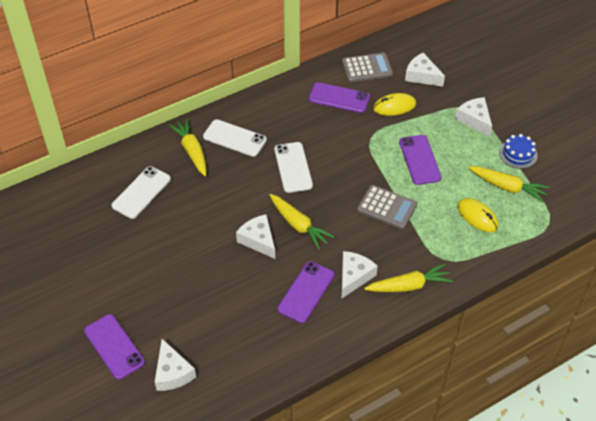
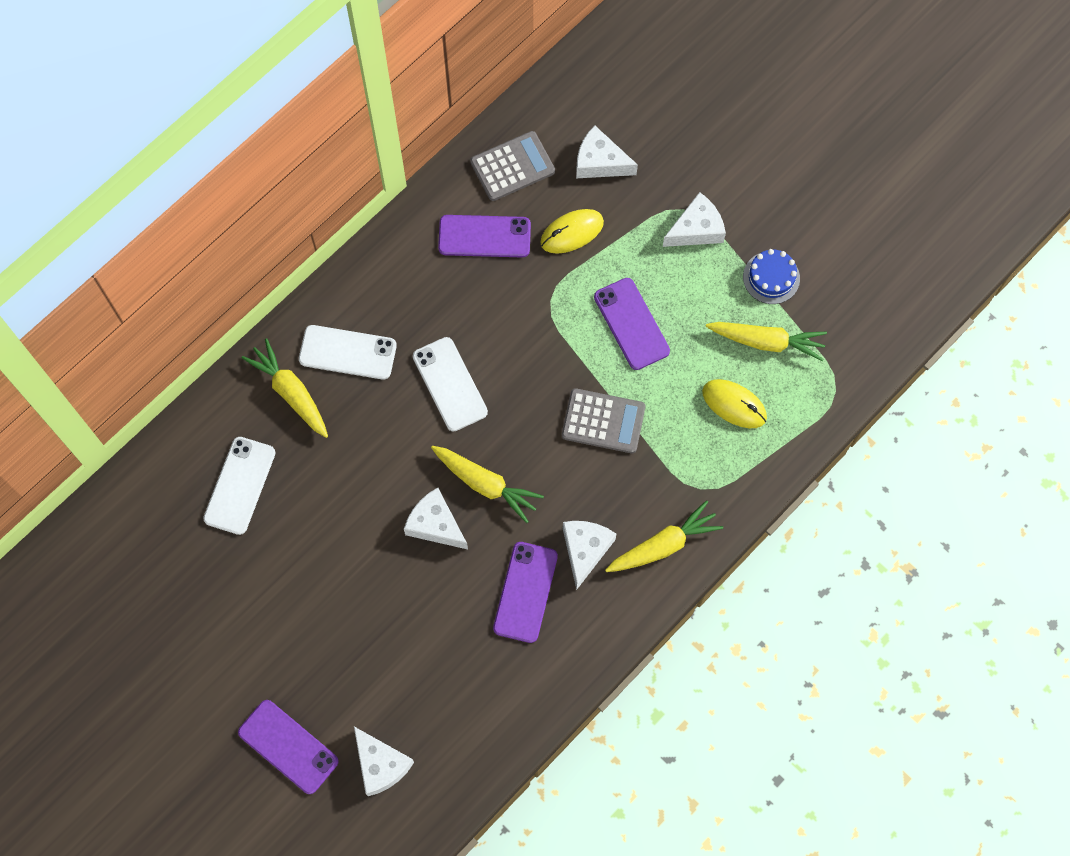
camera: 15 degrees left, 20 degrees up
(474, 120) = (696, 229): white cheese -> white cheese turned 105 degrees clockwise

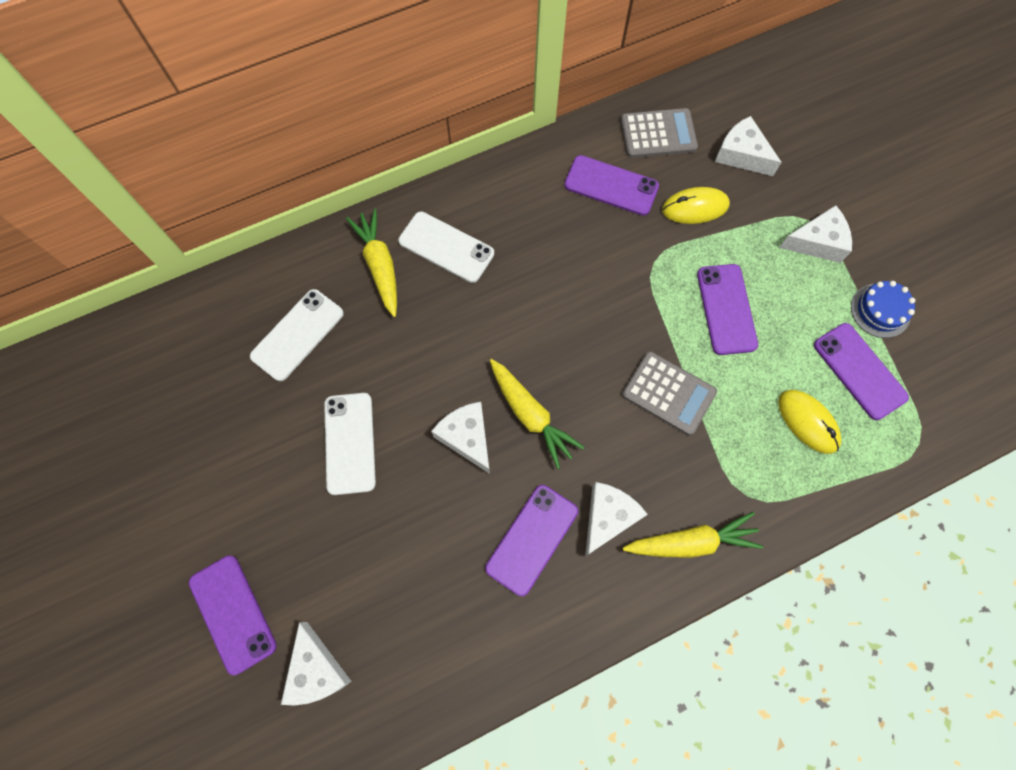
camera: 20 degrees right, 0 degrees up
(449, 384) = (530, 307): white phone -> white phone (349, 443)
(767, 342) = (859, 371): yellow carrot -> purple phone

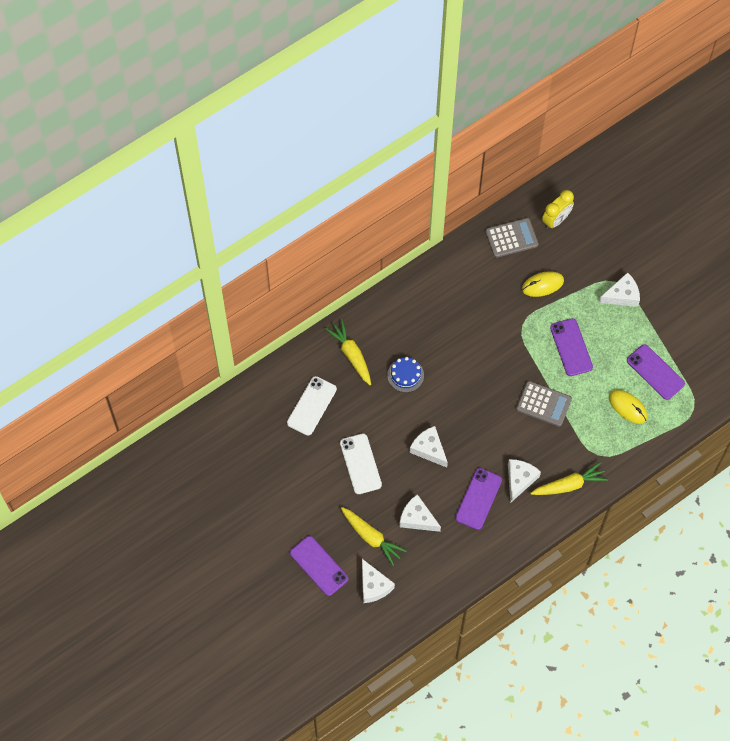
camera: 10 degrees left, 5 degrees down
(446, 247) = (390, 336): white phone -> none
(531, 415) = (464, 430): yellow carrot -> yellow carrot (371, 537)
(611, 185) = (487, 278): purple phone -> none
(728, 119) = (556, 220): none -> yellow clock
(741, 154) = (567, 244): white cheese -> white cheese (417, 518)
(880, 310) = (664, 333): blue cake -> blue cake (405, 375)

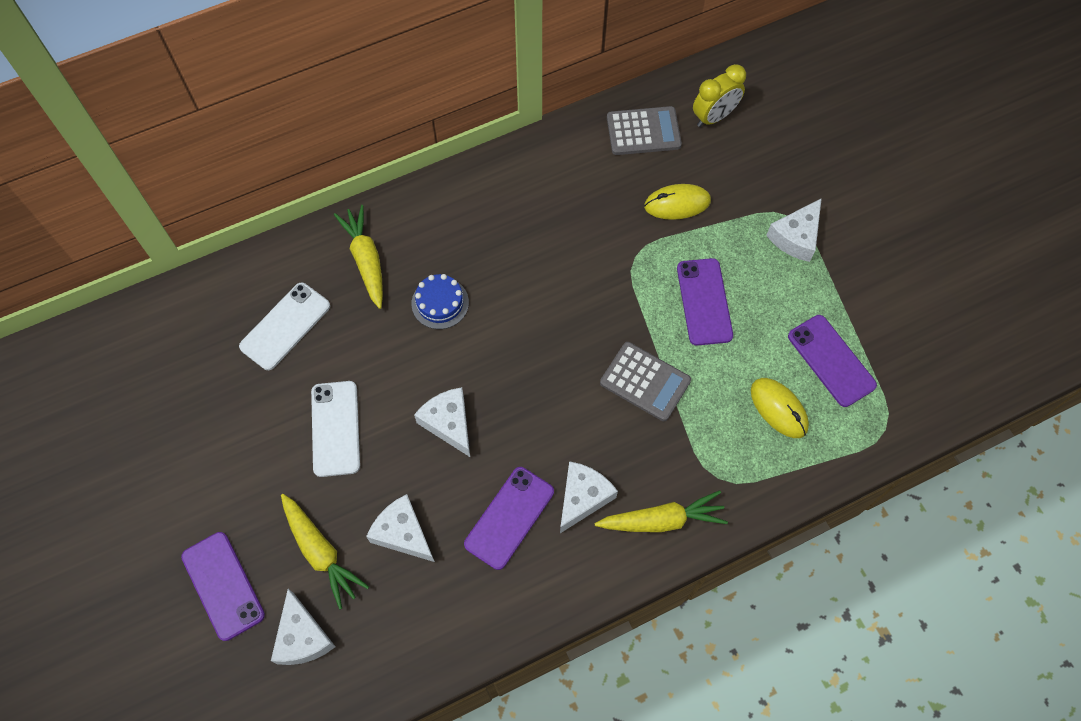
camera: 10 degrees right, 0 degrees up
(622, 295) = (796, 237): white cheese -> white cheese turned 135 degrees clockwise

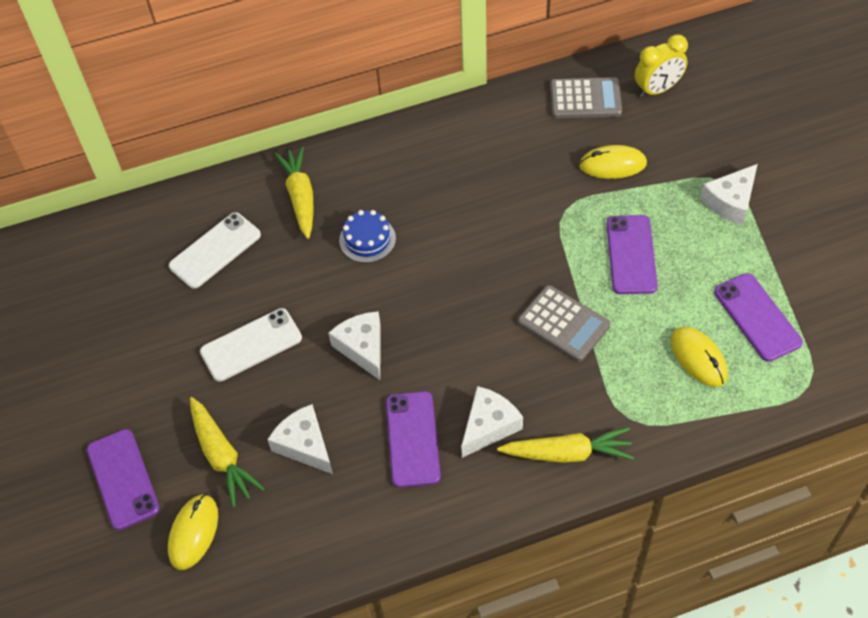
camera: 10 degrees right, 10 degrees down
(302, 637) = (193, 532): white cheese -> yellow mouse
(335, 428) = (251, 345): white phone -> white phone turned 60 degrees clockwise
(509, 517) = (412, 439): purple phone -> purple phone turned 45 degrees counterclockwise

